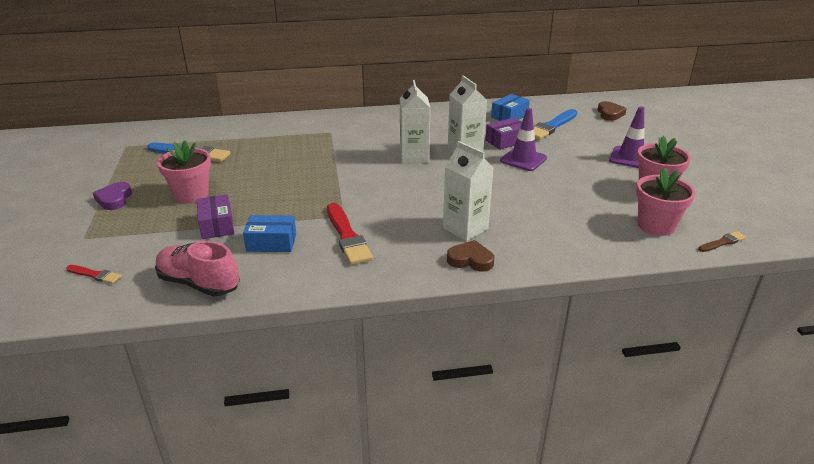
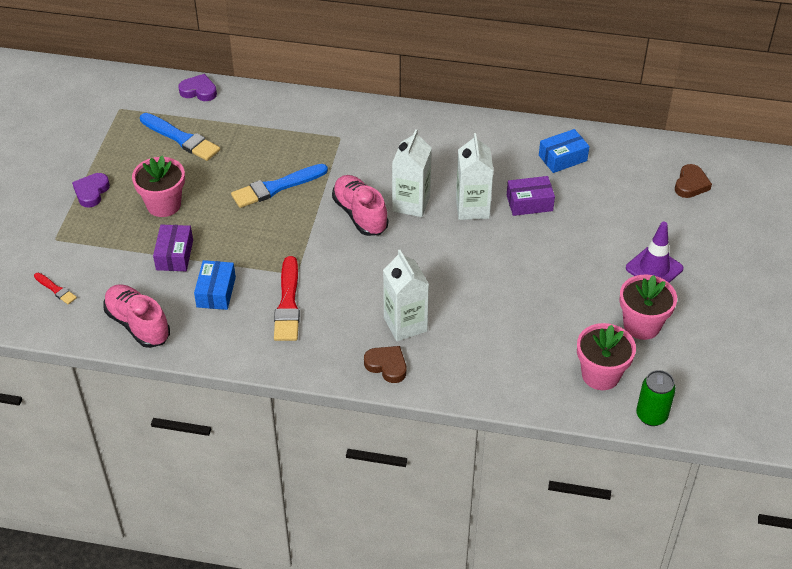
camera: 20 degrees right, 15 degrees up
(195, 126) = (199, 91): none -> purple heart
(271, 242) = (216, 292): blue box -> blue box turned 75 degrees clockwise
(376, 170) = (360, 214): none -> pink shoe
(523, 159) = (529, 239): purple traffic cone -> none
(551, 126) = (600, 190): blue brush -> blue brush (276, 187)
(722, 242) = (651, 415): brown brush -> green can

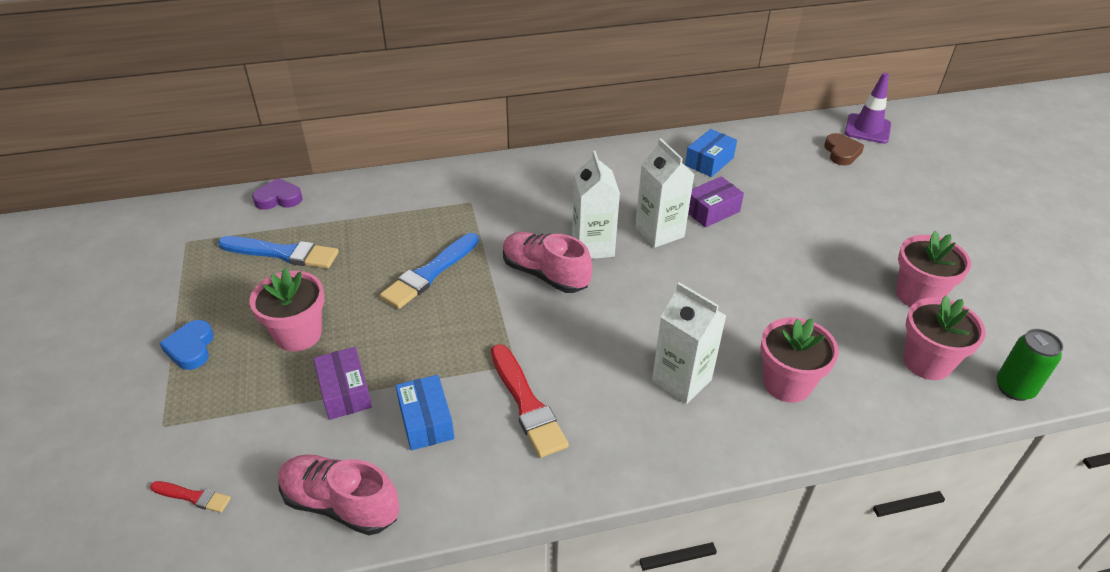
camera: 25 degrees left, 5 degrees down
(91, 192) = (191, 348): purple heart -> blue heart
(387, 366) = (697, 439): brown heart -> none
(480, 353) = (787, 383): none -> pink flower pot
(654, 268) = (878, 236): purple traffic cone -> purple traffic cone (867, 129)

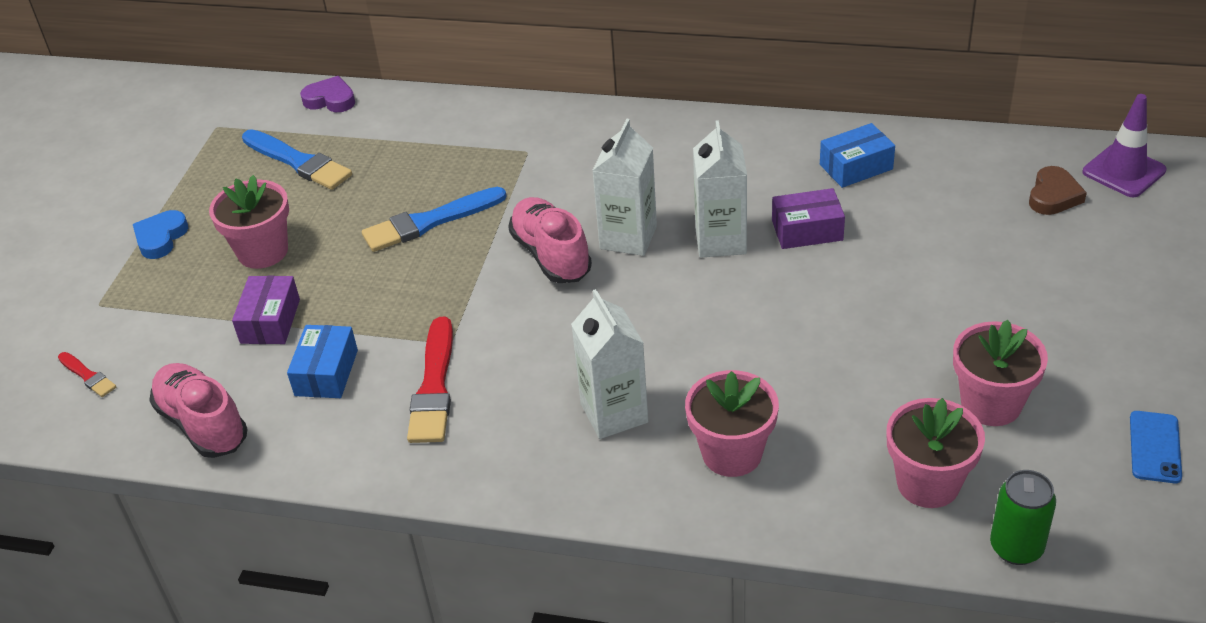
camera: 30 degrees right, 0 degrees up
(1030, 294) = (1154, 447): none -> blue phone

